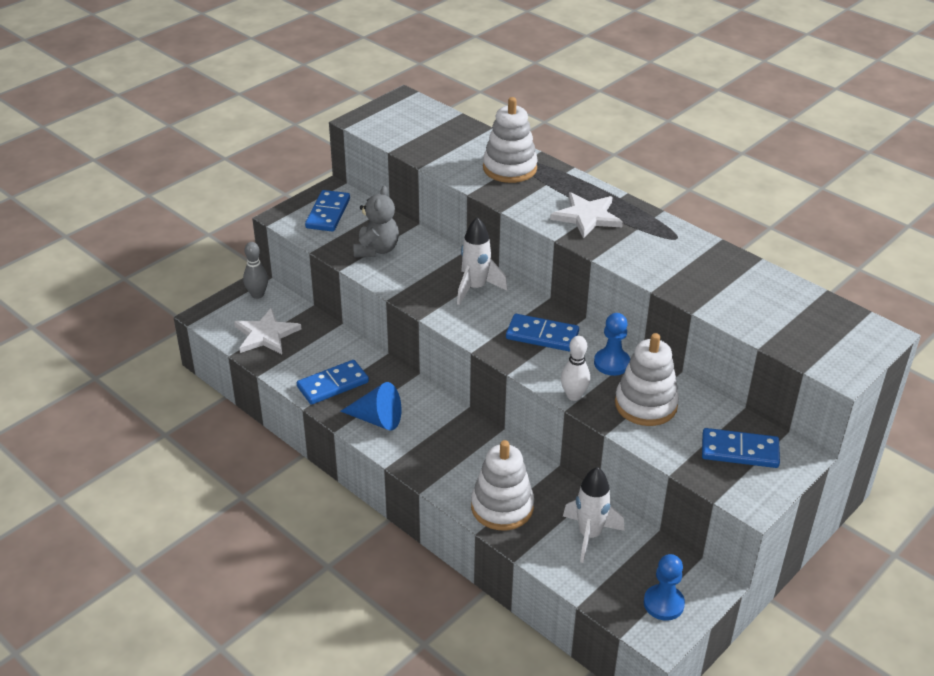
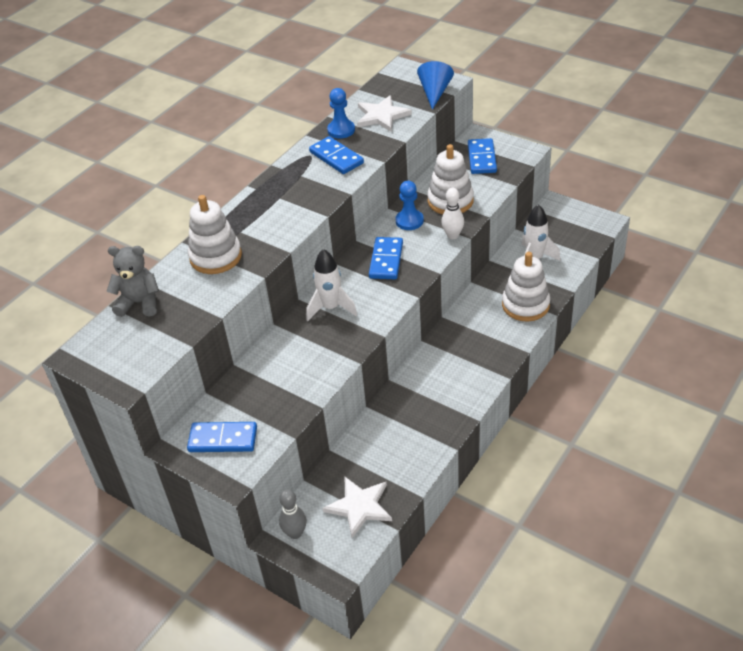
camera: 95 degrees left, 5 degrees up
(333, 384) = (419, 435): blue domino -> blue domino (336, 158)
(376, 249) = (283, 386): grey teddy bear -> grey teddy bear (139, 303)
(377, 419) = (455, 395): blue cone -> blue cone (435, 92)
(587, 217) = (289, 202): white star -> white star (381, 116)
(663, 603) = (578, 222): blue pawn -> blue pawn (341, 130)

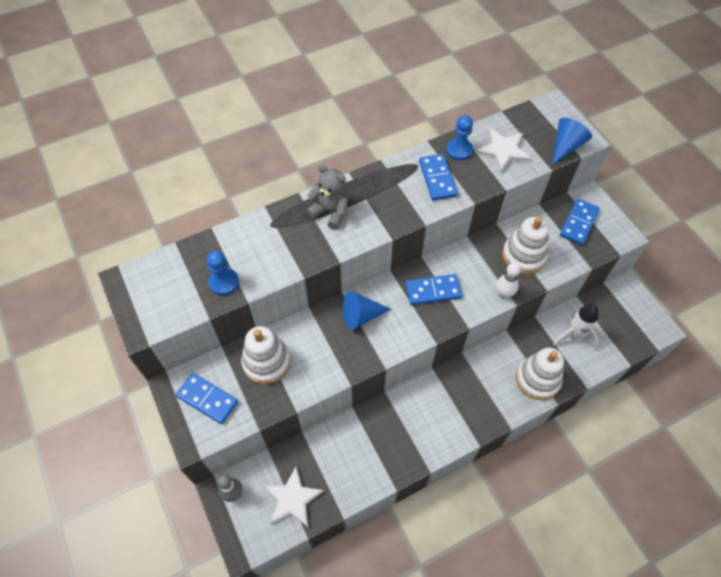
camera: 25 degrees right, 15 degrees up
(139, 303) = (197, 252): grey teddy bear -> grey teddy bear (330, 212)
(216, 257) = (280, 236): white stacking toy -> white stacking toy (266, 362)
(331, 308) = (361, 316): white rocket -> blue cone
(386, 260) = (433, 291): blue domino -> blue domino turned 45 degrees clockwise
(409, 221) = (476, 259): blue pawn -> blue pawn (224, 282)

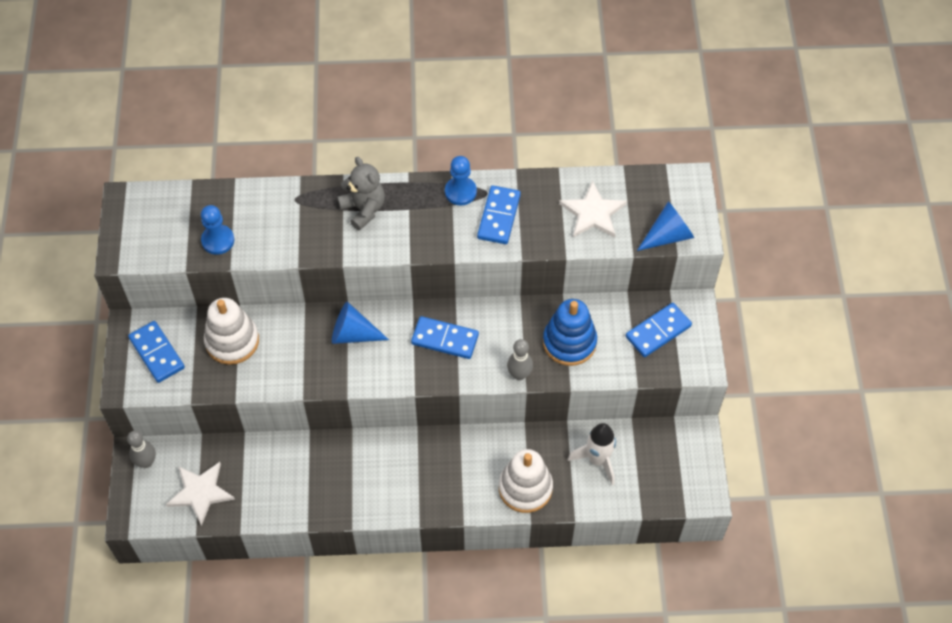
camera: 25 degrees right, 0 degrees up
(459, 150) = (544, 193): blue pawn -> blue pawn (460, 192)
(503, 294) = (519, 374): white bowling pin -> grey bowling pin
(523, 256) = (569, 342): white stacking toy -> blue stacking toy

